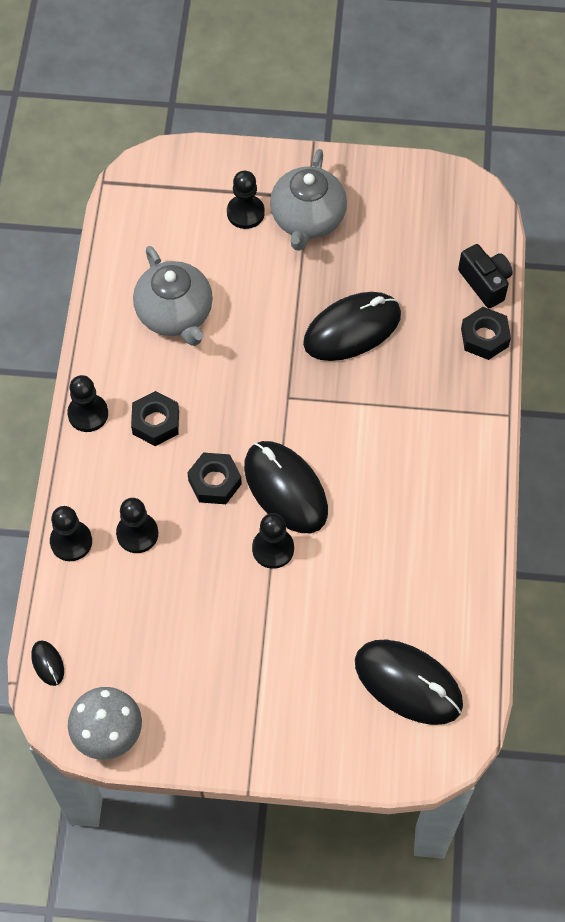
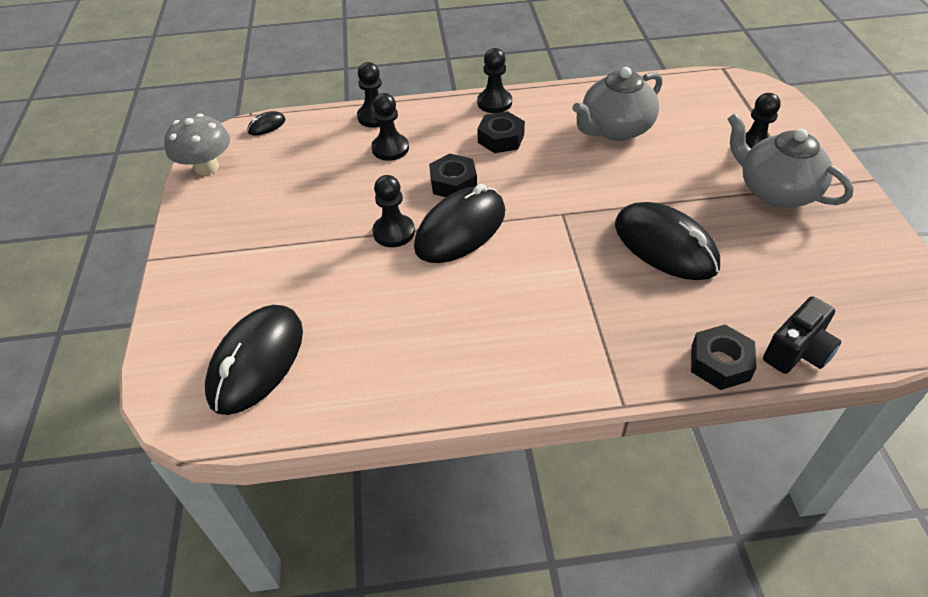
camera: 80 degrees right, 15 degrees down
(307, 219) = (775, 191): grey teapot -> grey teapot turned 45 degrees clockwise

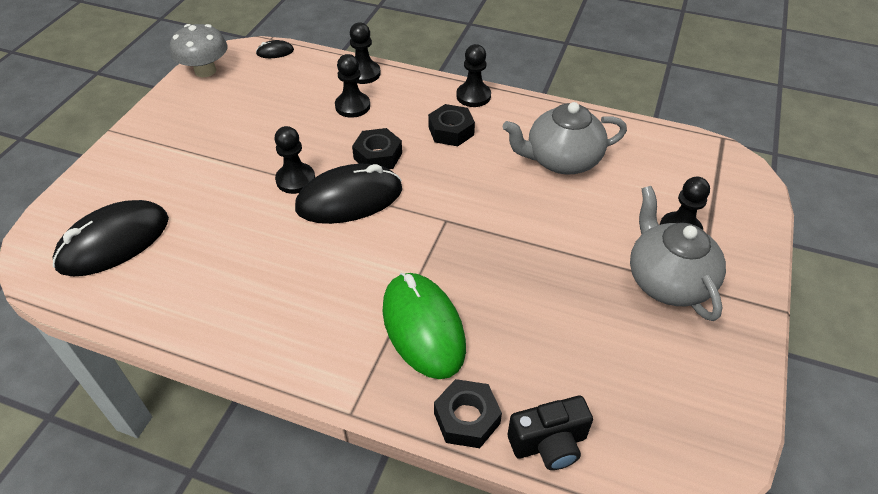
camera: 25 degrees right, 0 degrees up
(621, 308) = (423, 327): none -> green mouse
(665, 246) = (512, 288): black mouse -> none

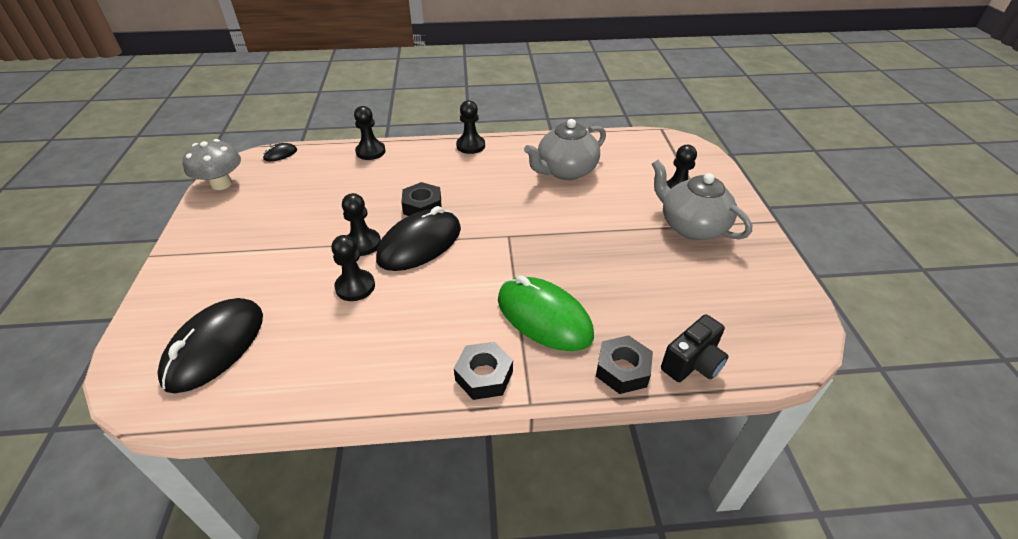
camera: 25 degrees left, 5 degrees down
(352, 106) = (377, 177): black pawn -> black pawn (355, 287)
(451, 131) = (469, 173): black nut -> black nut (484, 376)

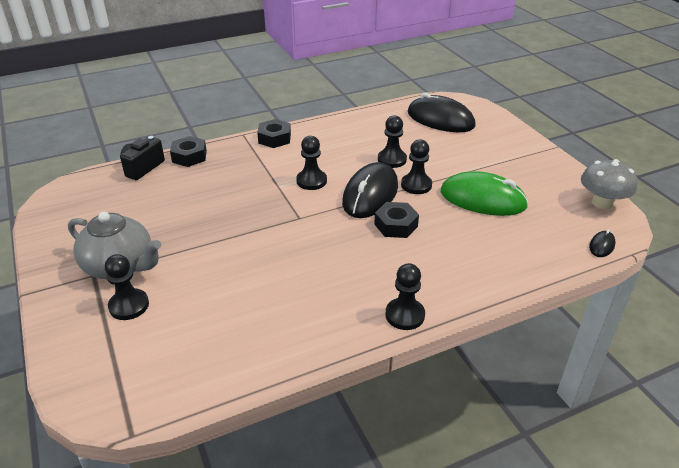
camera: 160 degrees right, 5 degrees down
(215, 347) = (440, 119): black mouse -> black mouse turned 60 degrees counterclockwise
(370, 152) = (513, 274): black pawn -> black pawn (311, 181)
(544, 317) = (247, 170): green mouse -> green mouse (482, 199)
(565, 171) = (267, 305): grey teapot -> none

